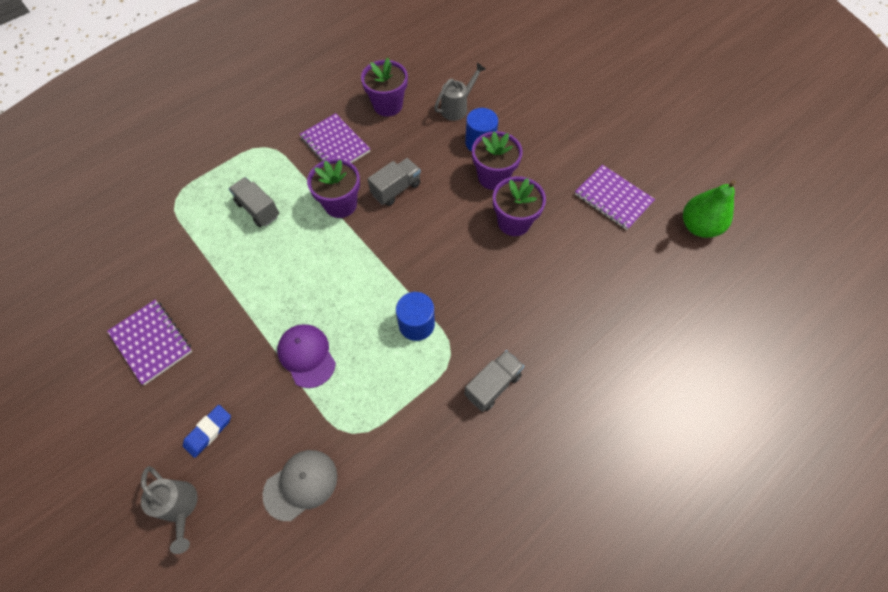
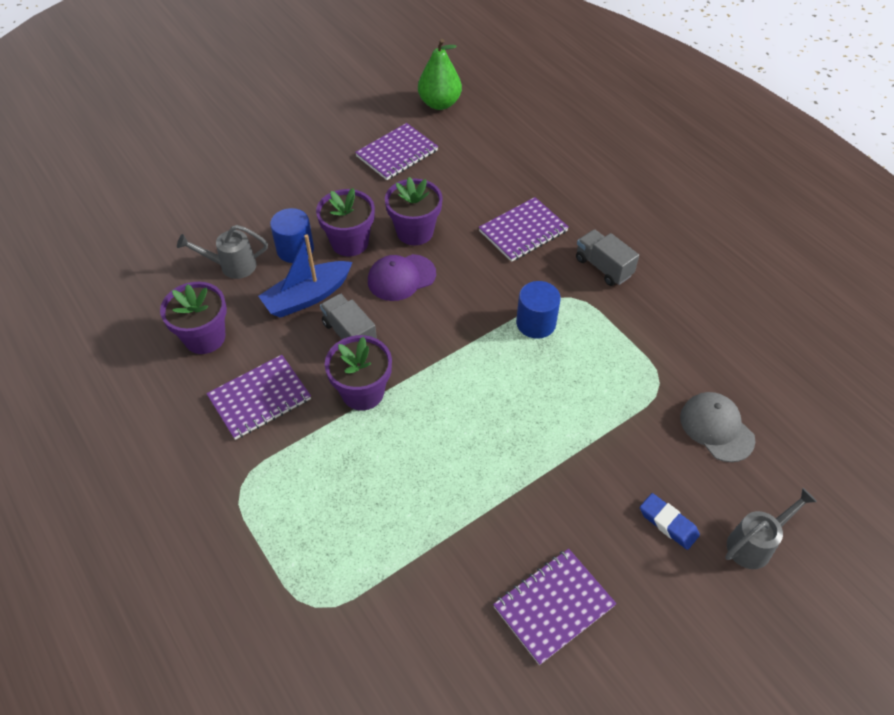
camera: 85 degrees left, 10 degrees down
(258, 209) = (354, 489): grey truck -> none
(307, 355) = (572, 426): purple cap -> purple cap (401, 277)
(431, 158) = (308, 297): none -> blue boat
(457, 108) = (232, 266): grey watering can -> grey watering can turned 60 degrees counterclockwise
(530, 310) = (523, 231): none -> purple notebook

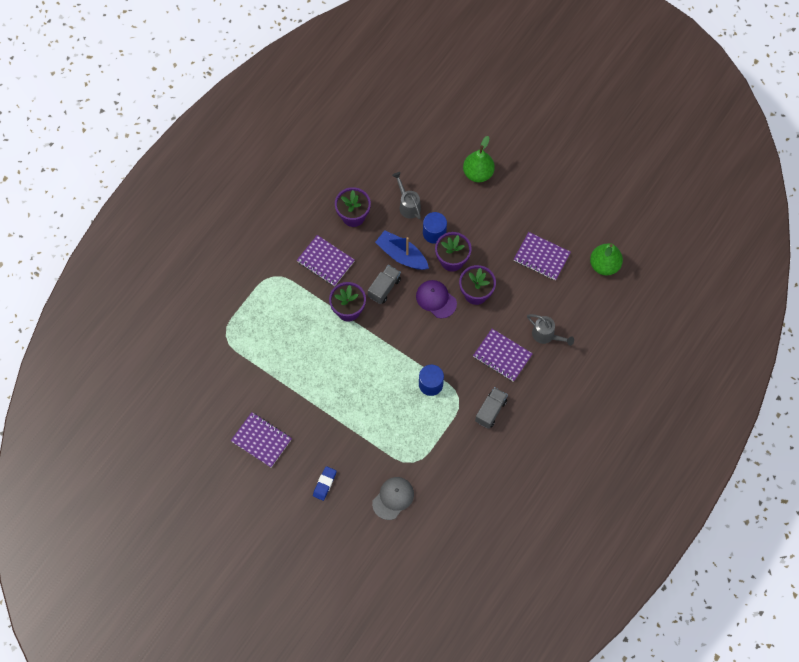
camera: 70 degrees right, 15 degrees up
(235, 179) = (478, 173): none -> green pear
(754, 544) = (327, 528): grey watering can -> grey watering can (546, 335)

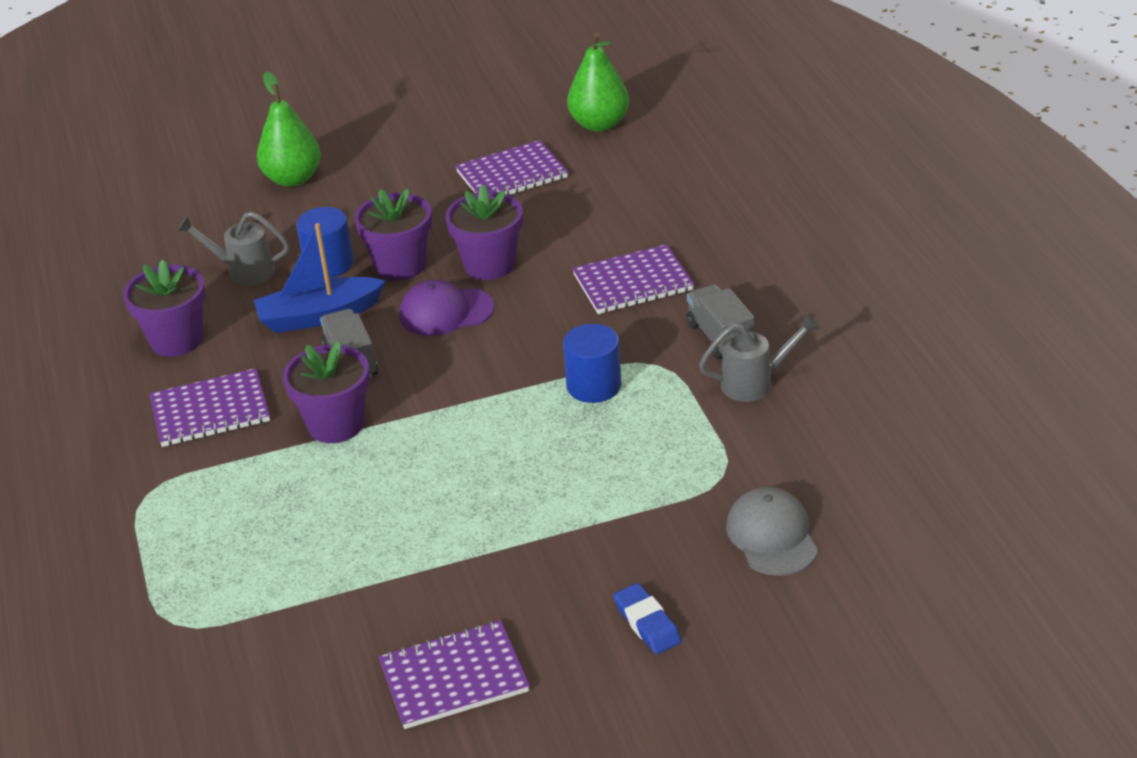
camera: 50 degrees left, 30 degrees down
(546, 335) = (650, 224): grey watering can -> grey watering can (755, 383)

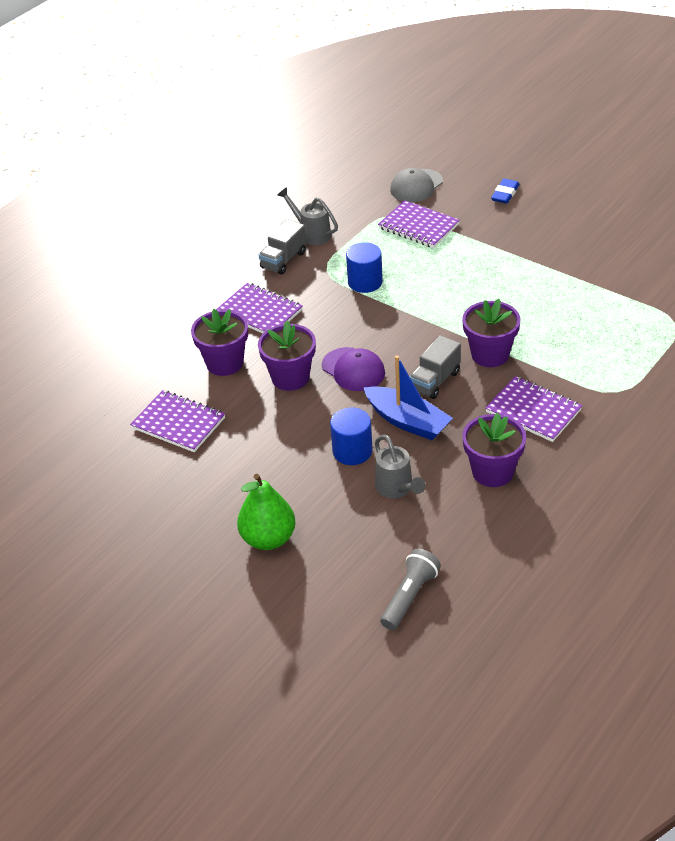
camera: 125 degrees left, 5 degrees up
(122, 228) = (409, 597): none -> grey flashlight
(400, 265) = (325, 416): purple flower pot -> purple flower pot (225, 363)
(454, 678) = (596, 226): purple notebook -> purple notebook (418, 226)
(599, 124) = (81, 415): green pear -> none

